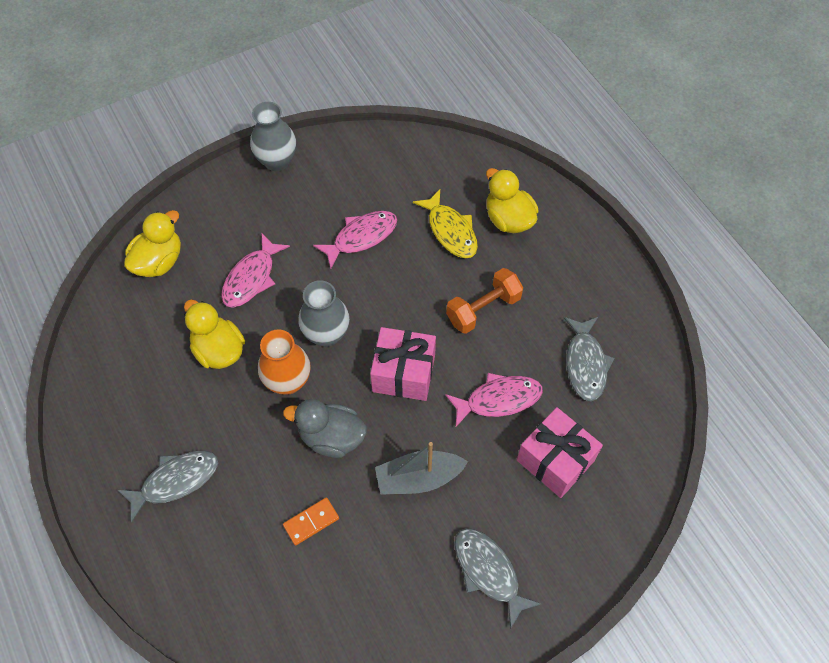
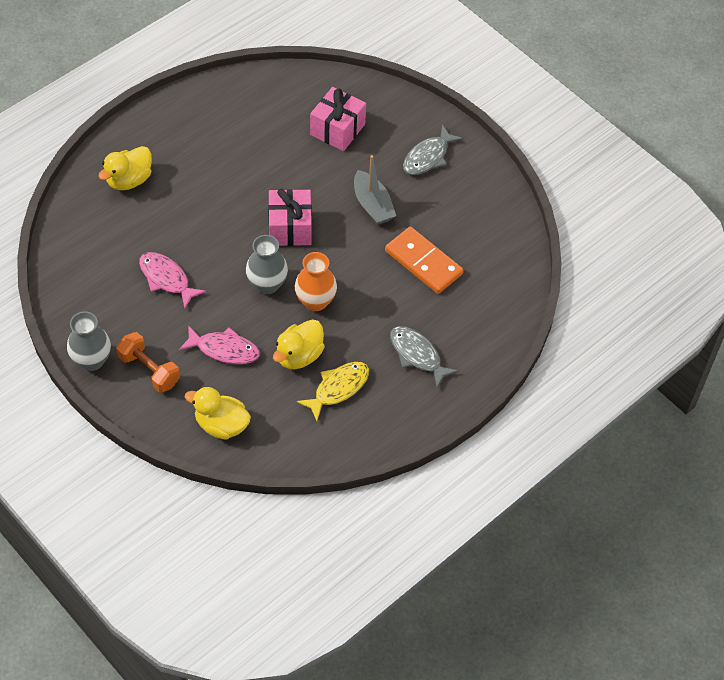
camera: 105 degrees left, 5 degrees down
(311, 522) = (423, 262): orange domino -> orange domino, size x1.97
(331, 437) = (355, 263): grey duck -> none
(450, 231) = (148, 218): yellow fish -> yellow fish (338, 388)
(483, 309) = (221, 186): orange dumbbell -> orange dumbbell (149, 370)
(499, 400) = (298, 167): pink fish -> none
(585, 364) = (255, 119): grey fish -> none

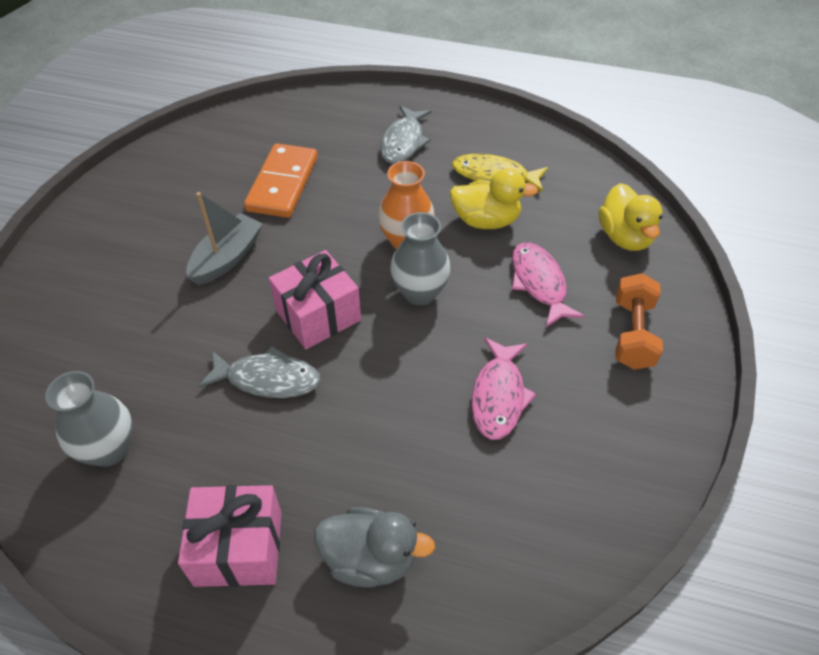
camera: 120 degrees left, 5 degrees down
(92, 360) = (681, 399): grey vase -> grey vase (109, 449)
(129, 180) = (370, 559): yellow duck -> grey duck
(337, 129) = (111, 351): pink gift -> pink gift (238, 548)
(428, 157) = (115, 244): grey fish -> grey fish (268, 379)

